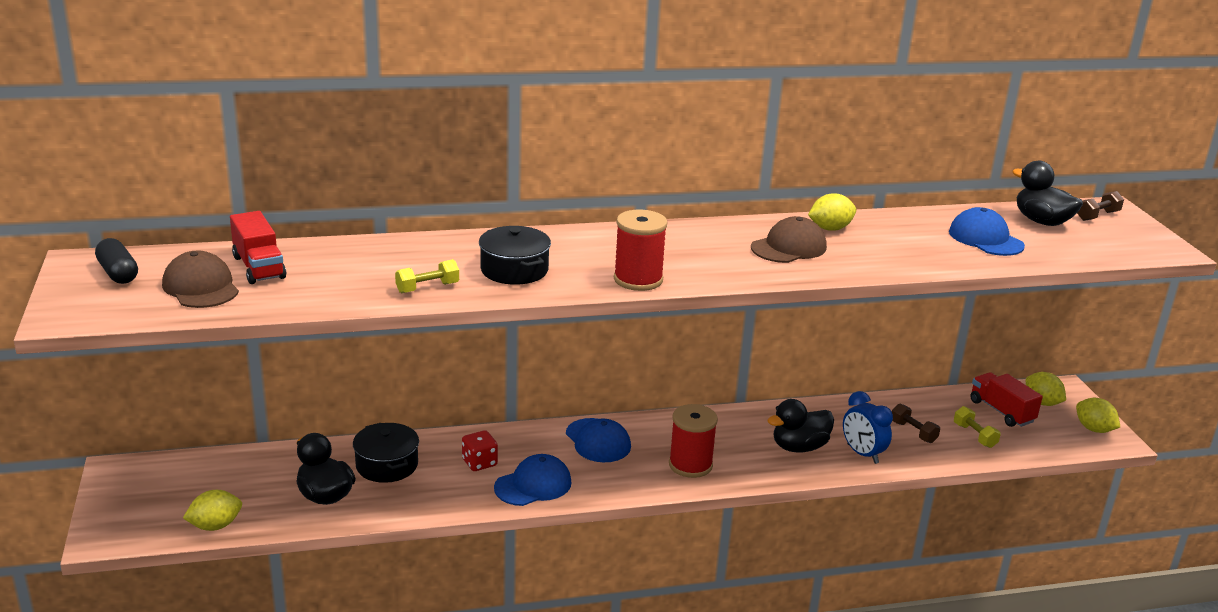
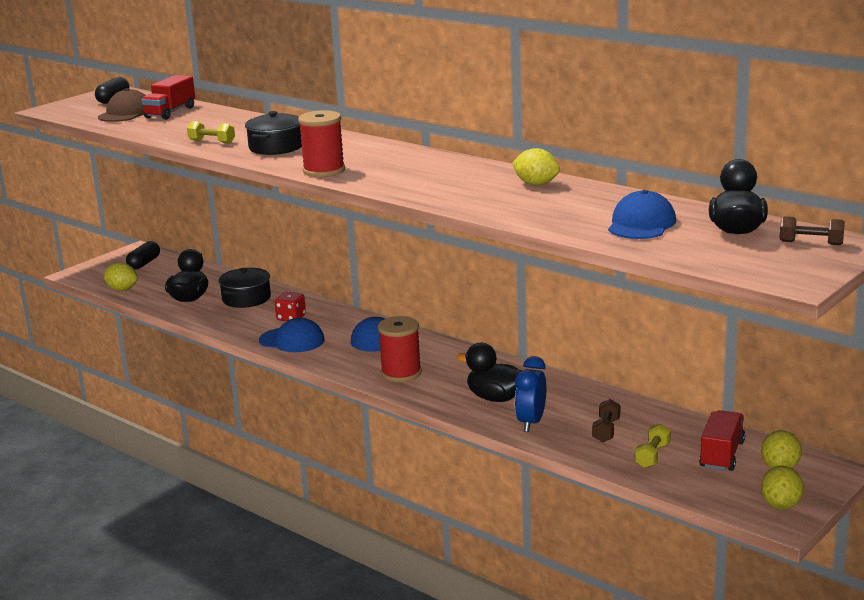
camera: 55 degrees right, 5 degrees down
(166, 482) = (144, 263): none -> black capsule
(788, 247) = (470, 184): brown cap -> none

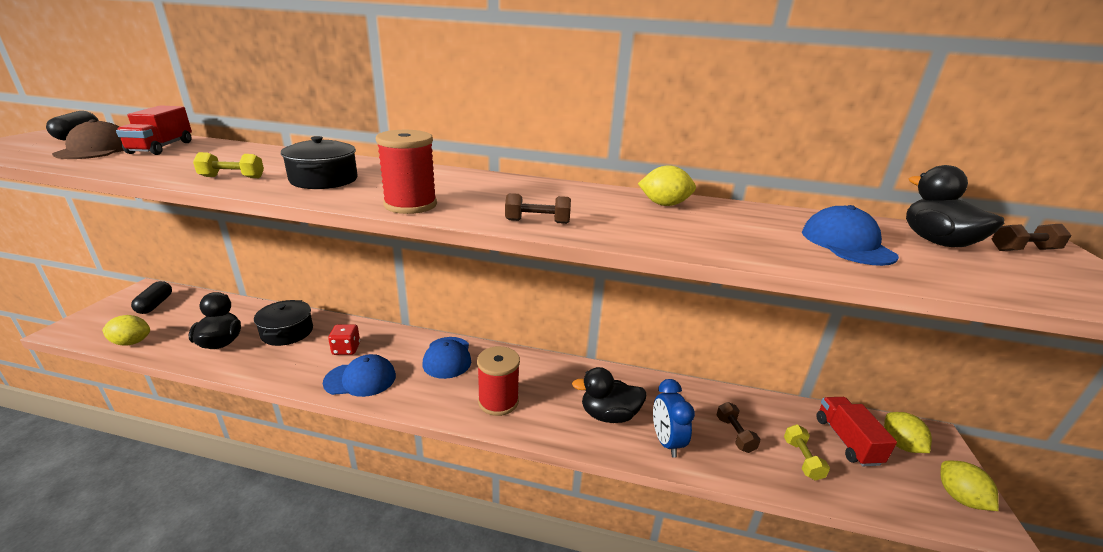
camera: 30 degrees left, 5 degrees up
(405, 189) = (537, 221): none -> brown dumbbell

